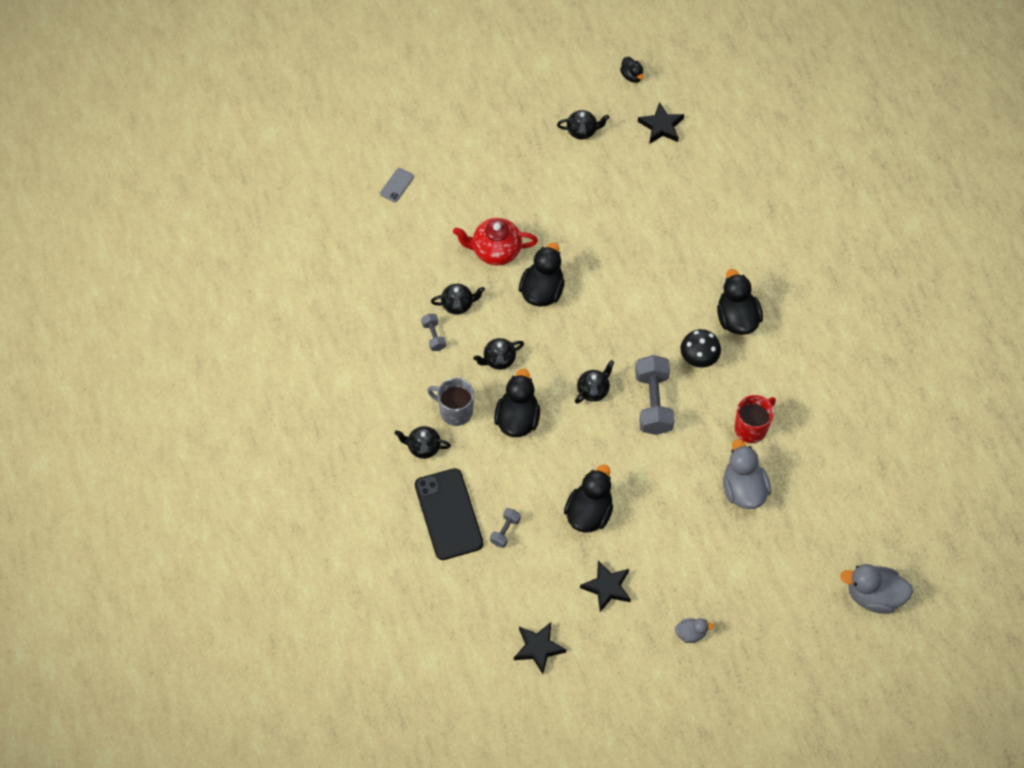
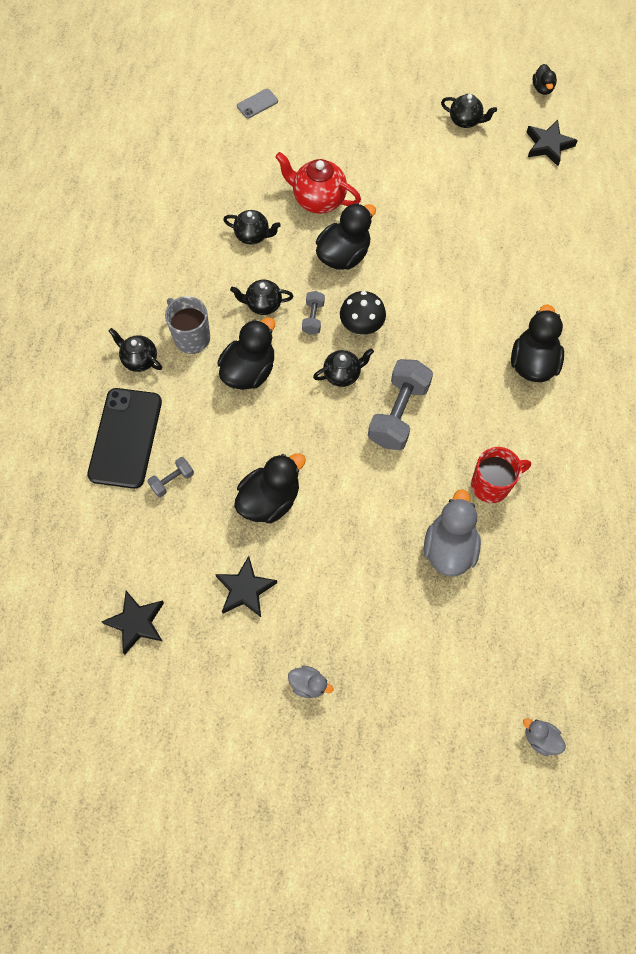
camera: 25 degrees right, 5 degrees up
(433, 336) = (212, 256): grey dumbbell -> grey dumbbell (313, 318)
(698, 359) = (470, 388): black mushroom -> black mushroom (361, 327)
(874, 596) = (540, 738): grey duck -> grey duck, size x0.52

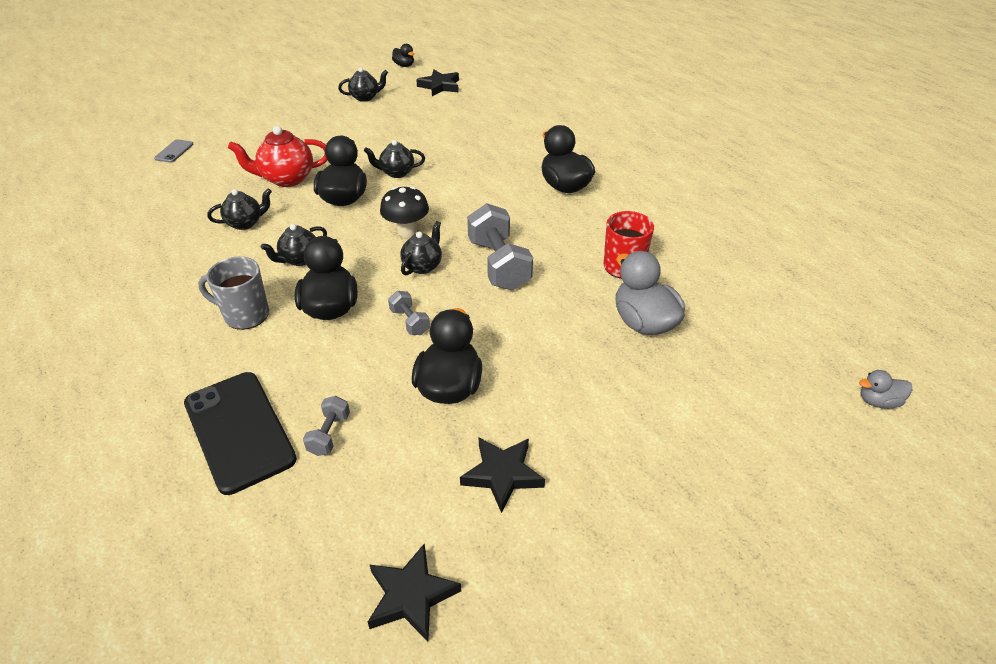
camera: 40 degrees left, 25 degrees down
(139, 359) = (200, 360): black teapot -> black teapot (396, 173)
(308, 684) = (654, 510): grey duck -> none
(313, 318) = (357, 245): grey dumbbell -> grey dumbbell (409, 322)

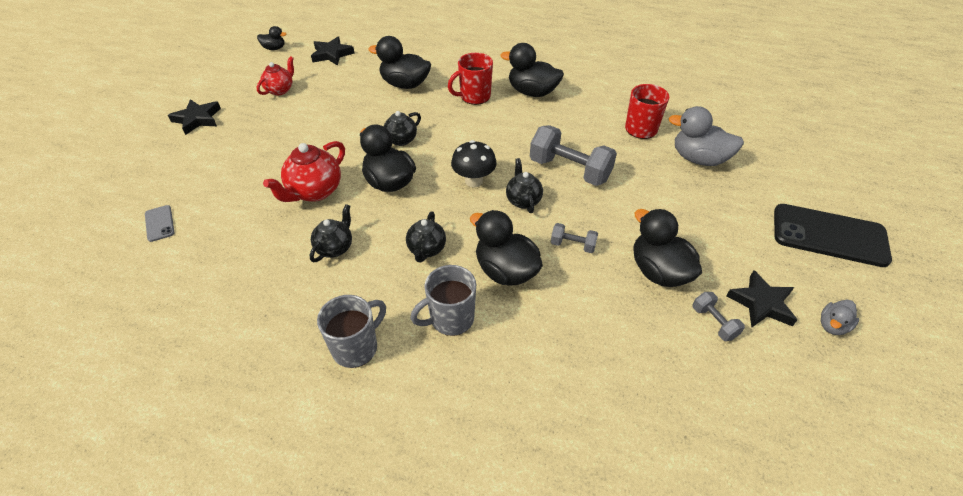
camera: 40 degrees left, 5 degrees up
(166, 294) = (356, 347): none -> grey mug
(239, 431) = (578, 403): black phone -> black phone (829, 235)
(329, 434) = (637, 357): grey dumbbell -> grey dumbbell (714, 323)
(365, 97) = (280, 90): black teapot -> red teapot
(411, 596) = (822, 413): black star -> black star (197, 119)
(463, 132) = (405, 84): none -> black duck
(506, 167) = (474, 96): none -> red mug
(878, 401) = (849, 137): grey duck -> grey duck (832, 325)

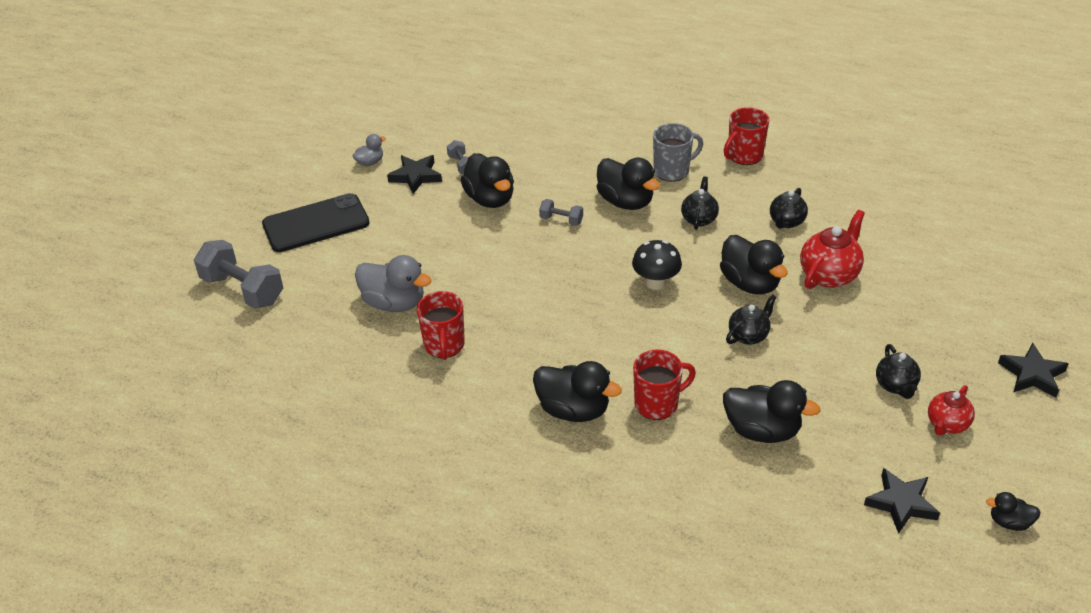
camera: 175 degrees left, 5 degrees down
(159, 223) = (974, 246): grey phone -> none
(356, 347) = (744, 156): grey mug -> red mug
(523, 200) = (603, 261): black teapot -> black teapot (895, 386)
(569, 170) = (547, 293): grey dumbbell -> grey dumbbell (243, 290)
(829, 235) = (316, 223): black phone -> black phone turned 45 degrees counterclockwise

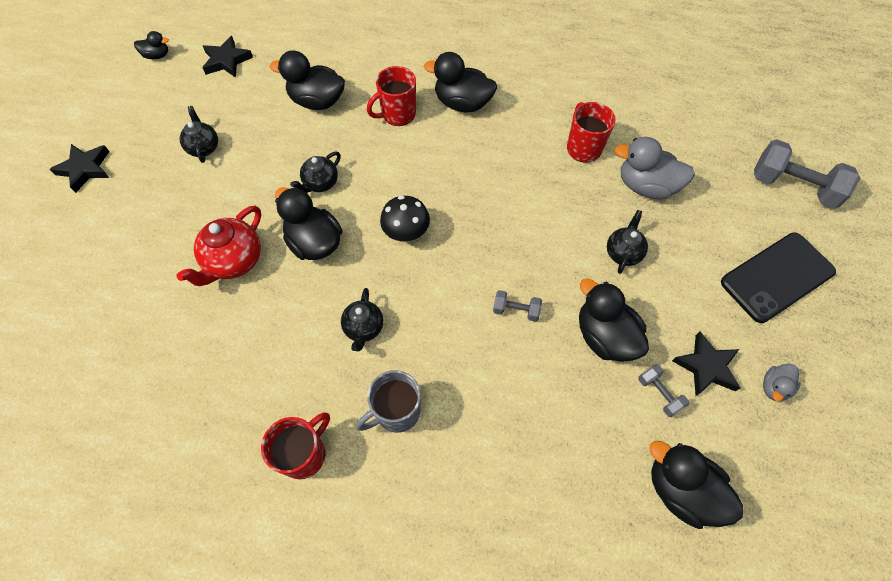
camera: 170 degrees right, 20 degrees up
(625, 201) = (448, 348): black duck -> black duck (681, 490)
(786, 222) = (266, 334): black teapot -> black teapot (623, 253)
(947, 424) = (174, 119): red teapot -> none

